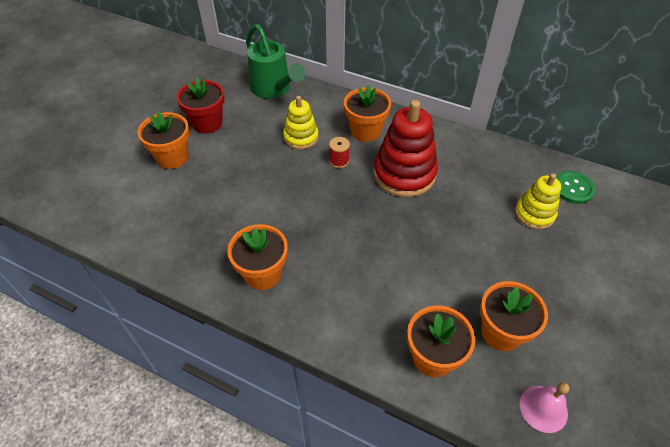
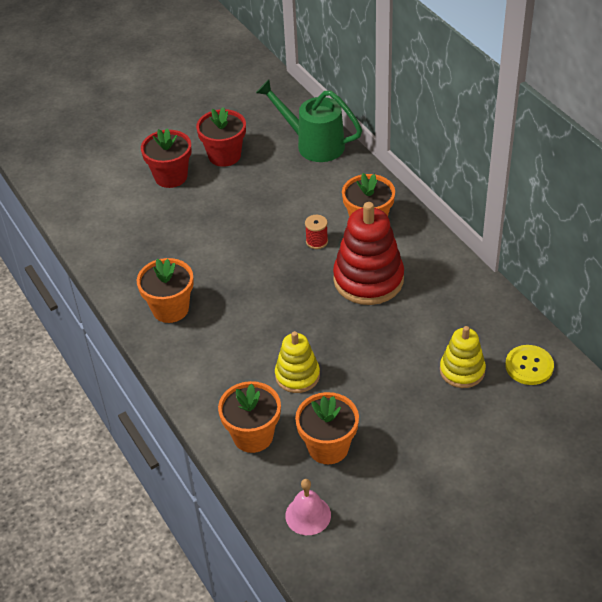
camera: 35 degrees right, 5 degrees down
(172, 157) = (171, 176): orange flower pot -> red flower pot
(273, 89) = (314, 144): green watering can -> green watering can turned 120 degrees clockwise
(301, 137) = (300, 204): yellow stacking toy -> yellow stacking toy (297, 376)
(573, 188) = (529, 366): green button -> yellow button

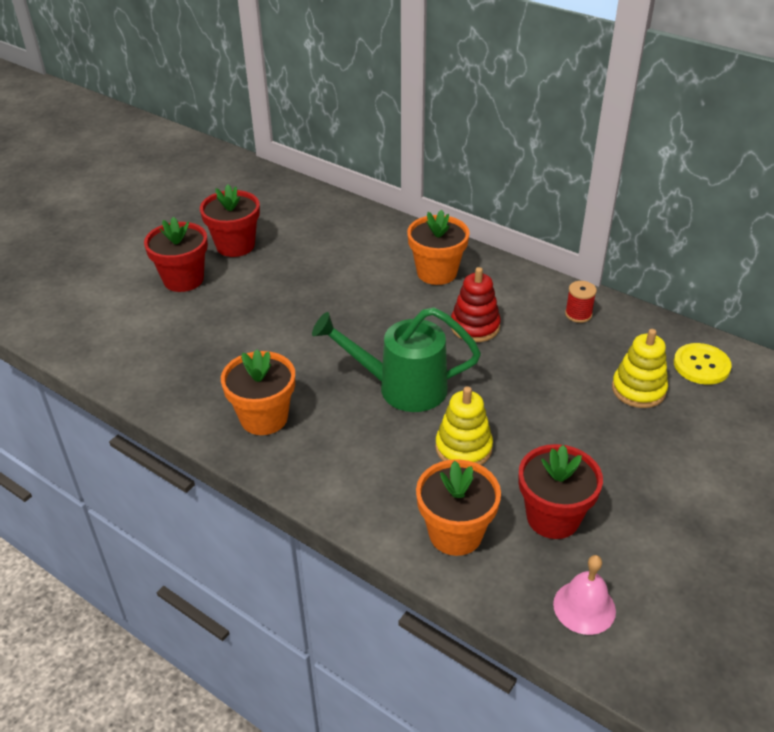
camera: 25 degrees left, 5 degrees down
(314, 144) = (329, 214): green watering can -> green watering can (402, 387)
(317, 241) = (393, 303): red spool -> red spool (578, 314)
(328, 447) = (553, 517): orange flower pot -> red flower pot
(368, 279) = (475, 326): red stacking toy -> red stacking toy, size x0.59

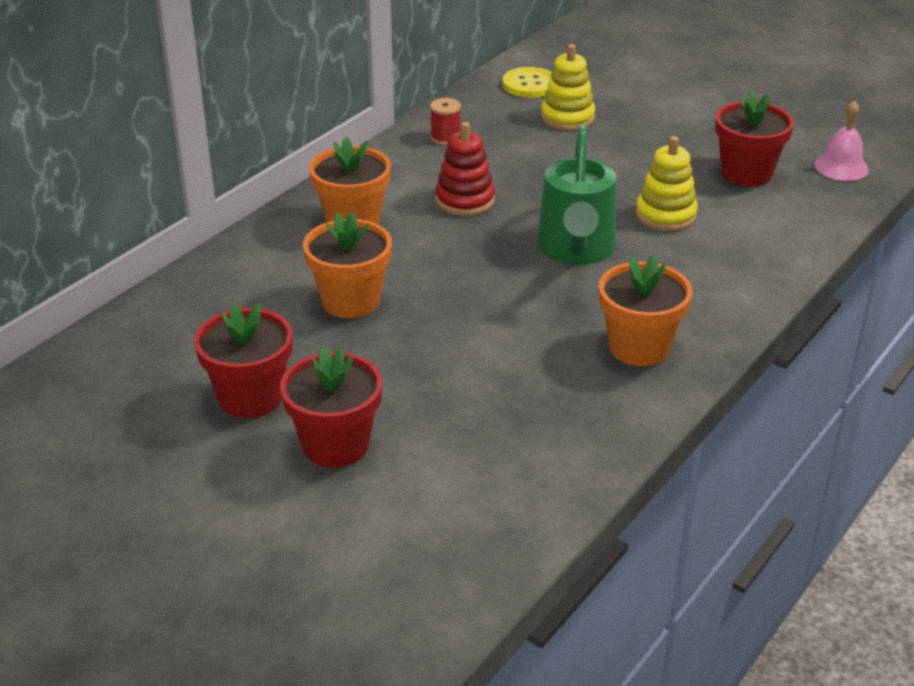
camera: 90 degrees left, 5 degrees down
(455, 533) = (781, 224): orange flower pot -> orange flower pot (350, 301)

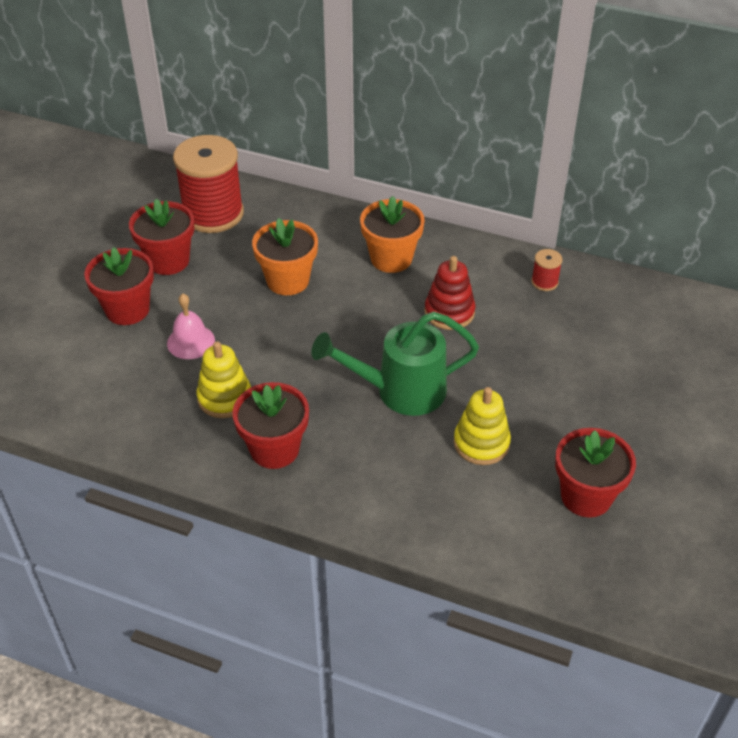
camera: 75 degrees right, 10 degrees up
(172, 346) = (213, 214): none -> red spool
(529, 84) = (674, 317): yellow button -> none
(567, 118) = (624, 352): yellow stacking toy -> yellow stacking toy (224, 398)
(639, 347) = (274, 449): orange flower pot -> red flower pot
(841, 167) = (640, 576): pink bell -> pink bell (191, 341)

